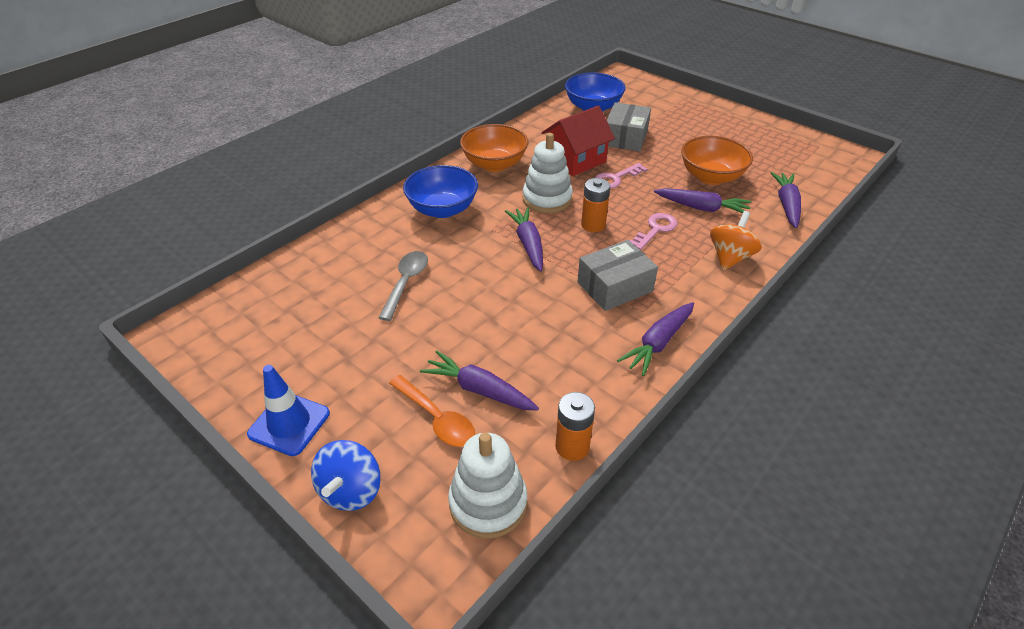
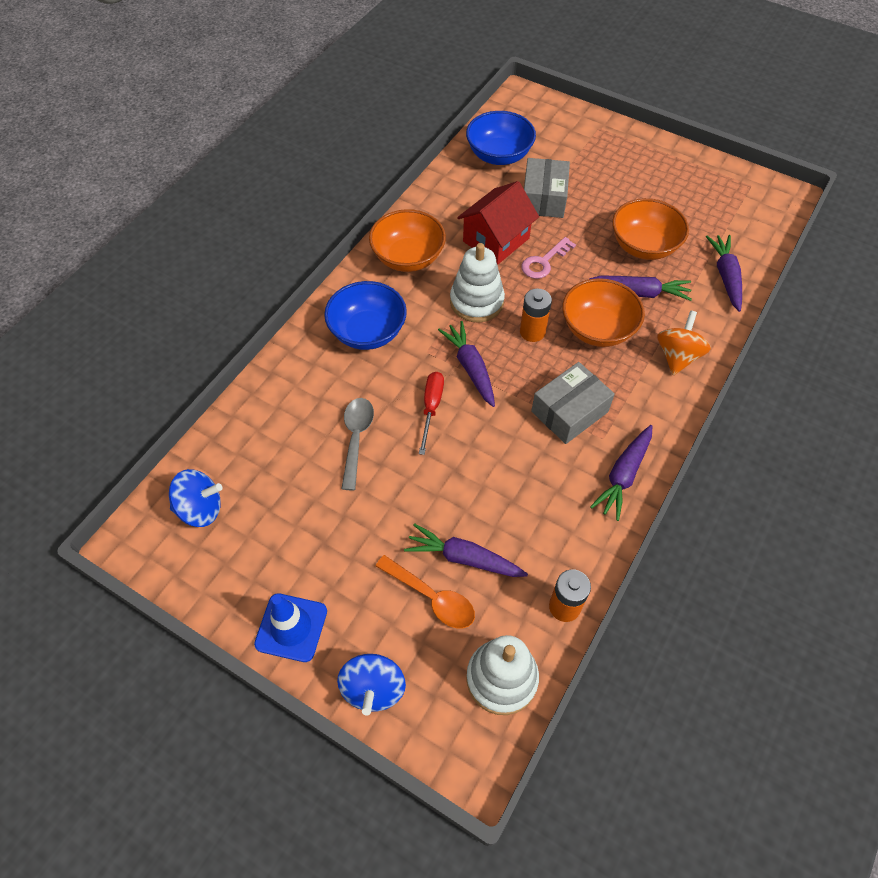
camera: 10 degrees left, 15 degrees up
(244, 317) = (201, 509): none -> blue spinning top
(483, 269) = (431, 408): none -> red screwdriver
(655, 229) = (597, 329): pink key -> orange bowl

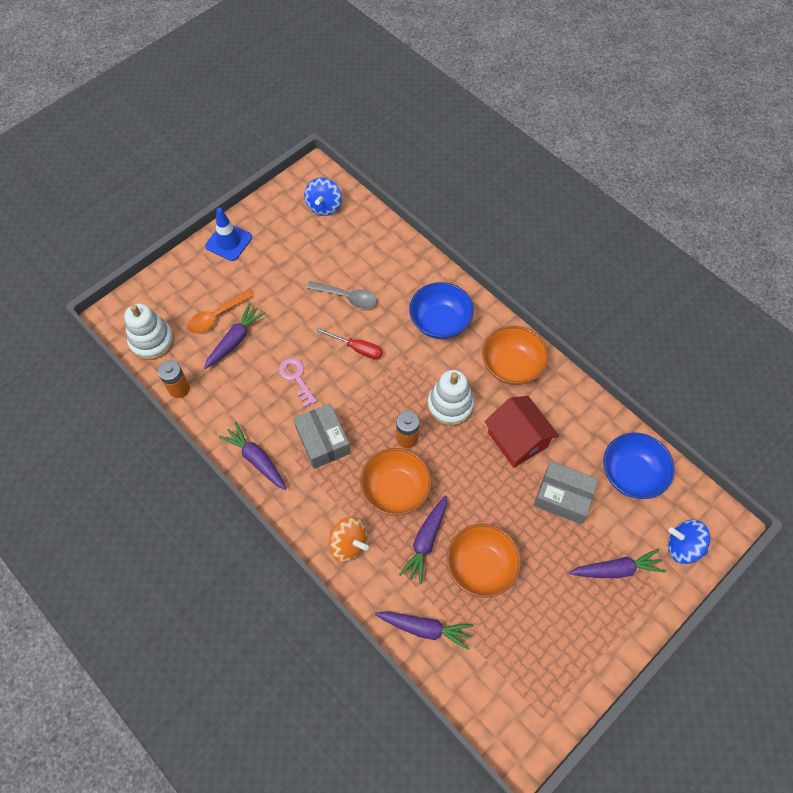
camera: 105 degrees right, 5 degrees up
(373, 688) = (176, 275): blue spinning top -> blue spinning top (682, 547)
(470, 368) = (385, 383): purple carrot -> purple carrot (616, 569)
(544, 262) = (481, 471): pink key -> pink key (296, 378)

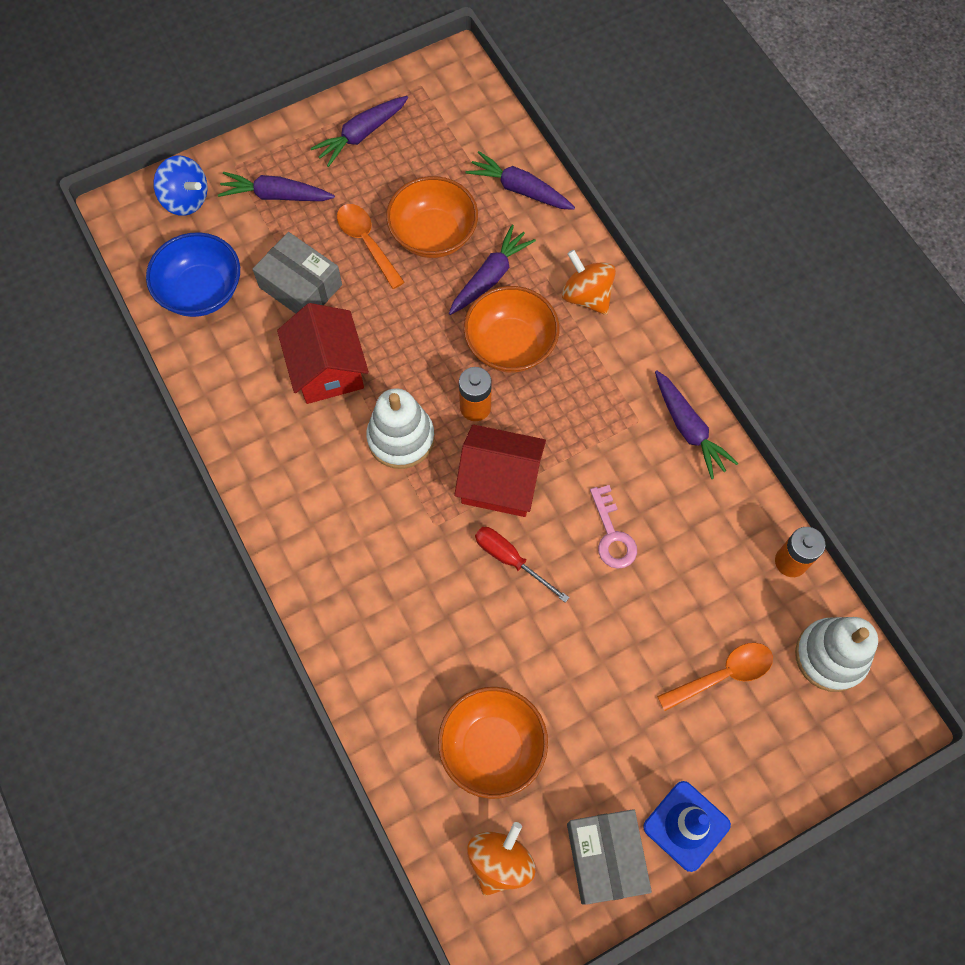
camera: 165 degrees left, 5 degrees up
(235, 340) = (697, 622): purple carrot -> purple carrot (361, 135)
(323, 441) = (592, 432): grey box -> grey box (605, 857)
(324, 206) = (500, 861): blue spinning top -> orange spinning top
(347, 297) = (504, 655): grey spoon -> none
(376, 393) = (499, 482): none -> red house
(440, 322) = (370, 572): blue bowl -> none
(512, 366) = (291, 474): orange bowl -> orange bowl (492, 747)
(529, 546) = (367, 242): none -> orange spoon

